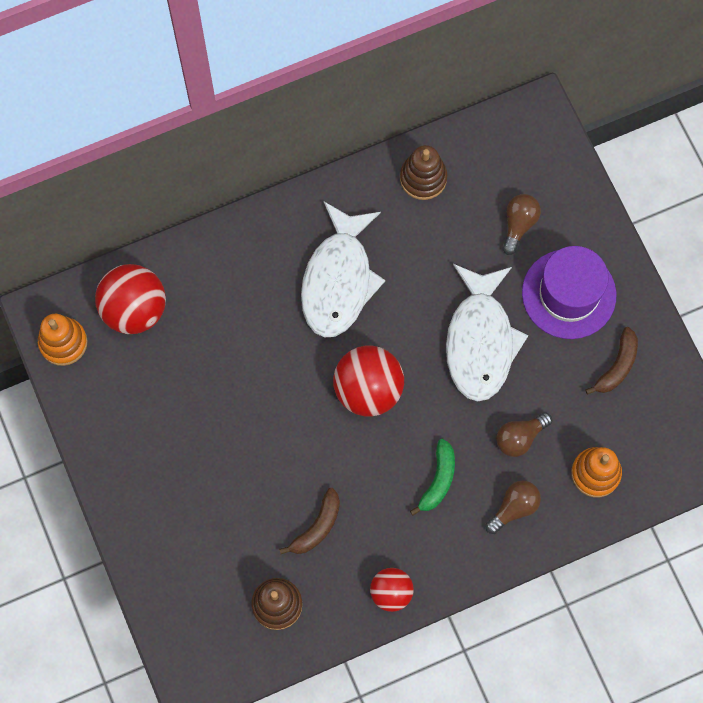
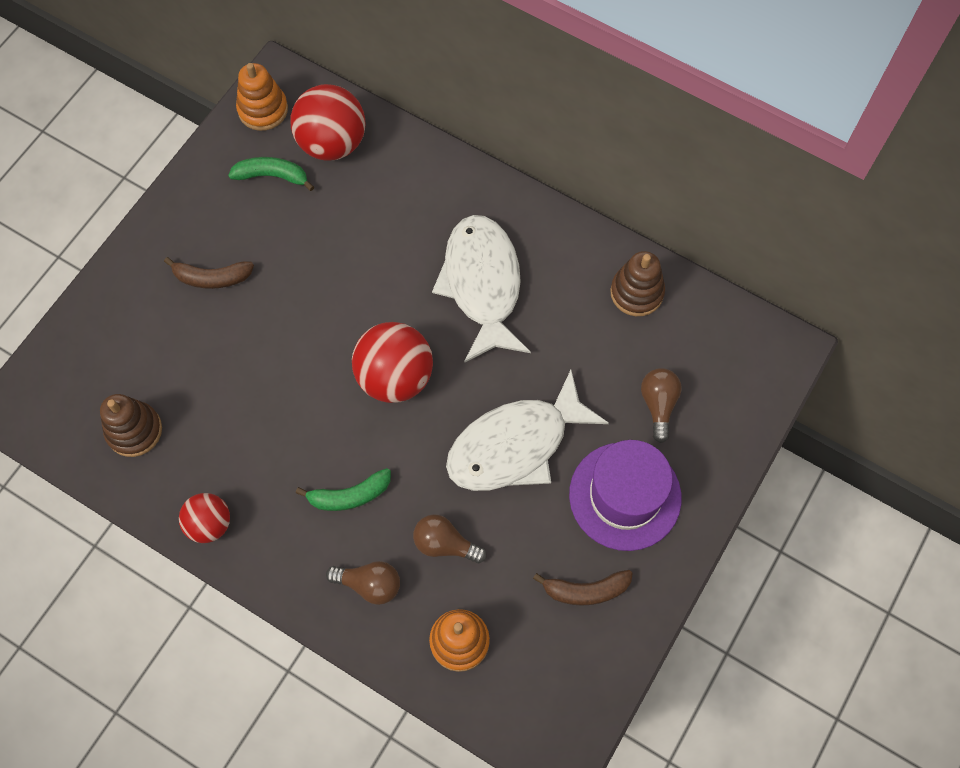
camera: 55 degrees right, 5 degrees down
(130, 372) = (272, 176): none -> green banana
(317, 527) = (231, 417): brown banana -> brown banana (212, 278)
(338, 280) = (482, 285): white fish -> white fish turned 105 degrees clockwise
(518, 225) = (658, 405): brown light bulb -> brown light bulb turned 75 degrees counterclockwise

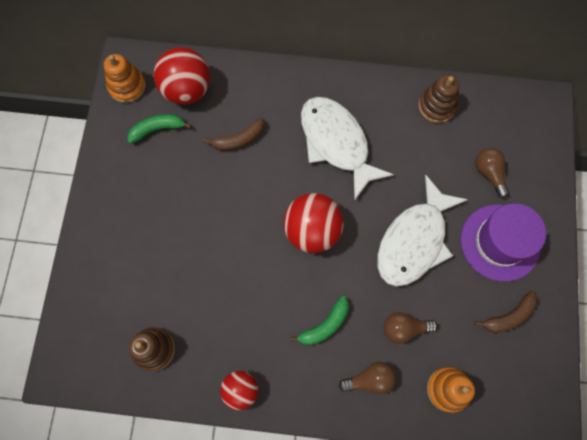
camera: 25 degrees left, 5 degrees up
(212, 278) = (152, 217): brown banana -> brown banana (238, 139)

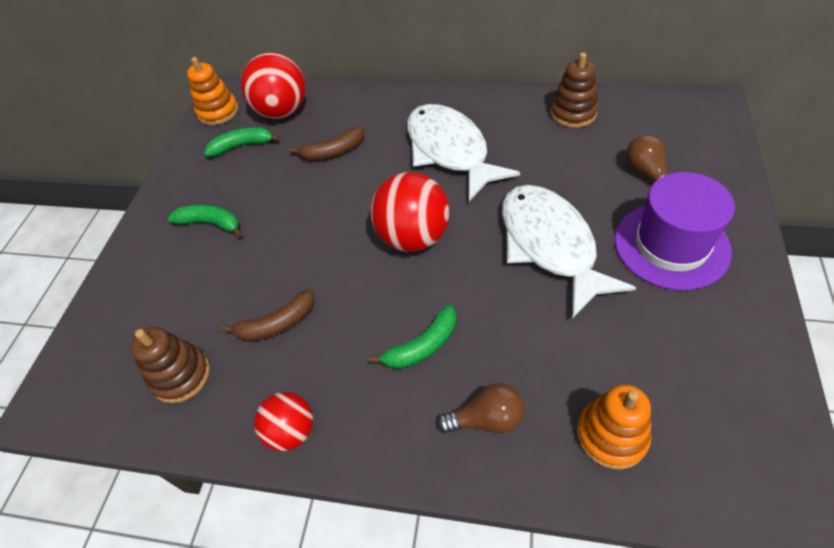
camera: 10 degrees right, 20 degrees down
(147, 213) = (210, 223): none -> green banana
(404, 328) = (539, 350): brown light bulb -> none
(414, 240) = (550, 245): white fish -> white fish turned 120 degrees clockwise
(509, 316) = (697, 334): brown banana -> brown banana (277, 324)

